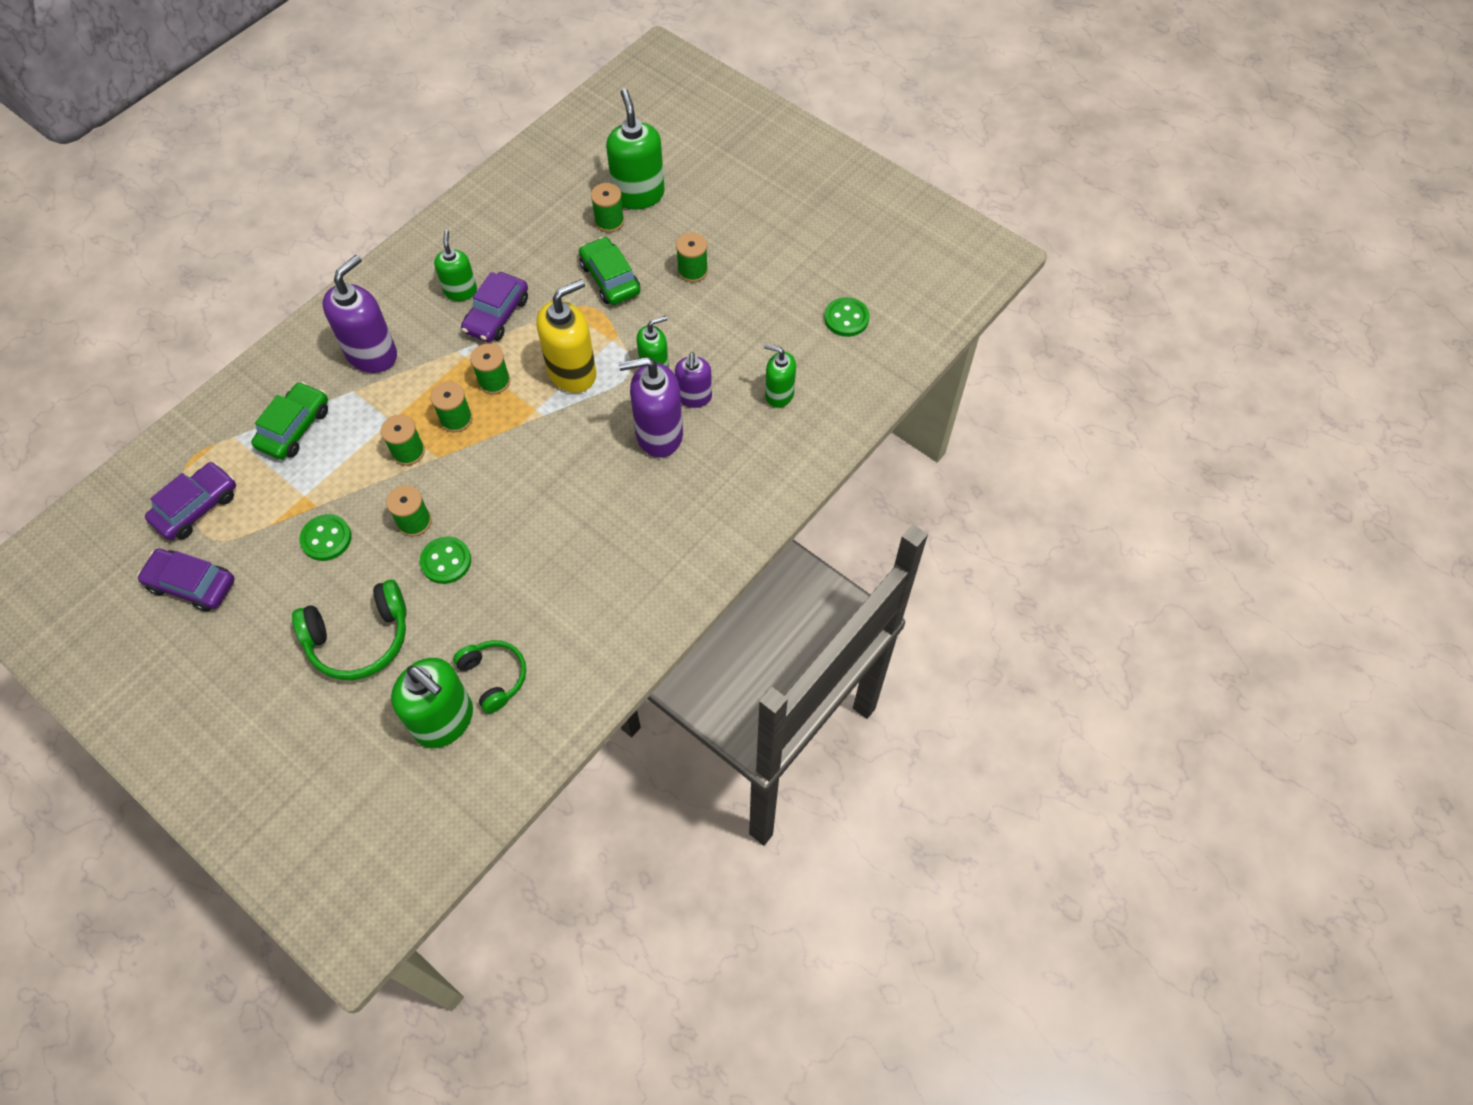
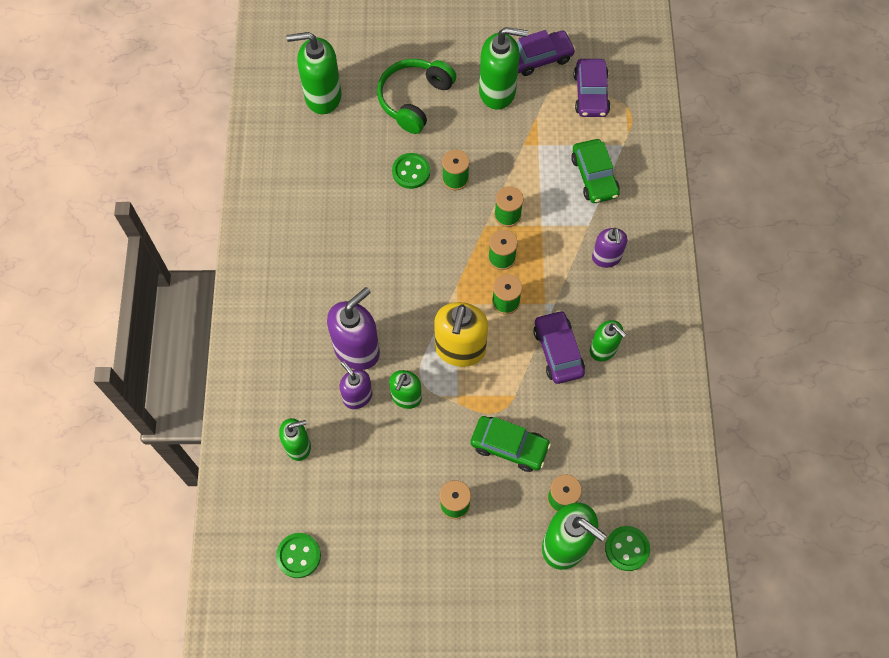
camera: 140 degrees right, 5 degrees up
(274, 580) = (497, 91): none -> green soap dispenser
(326, 539) = (495, 132): green button -> green button (627, 548)
(372, 354) = (606, 258): purple soap dispenser -> purple soap dispenser, size x0.61
(494, 677) = (317, 135): green headphones -> none

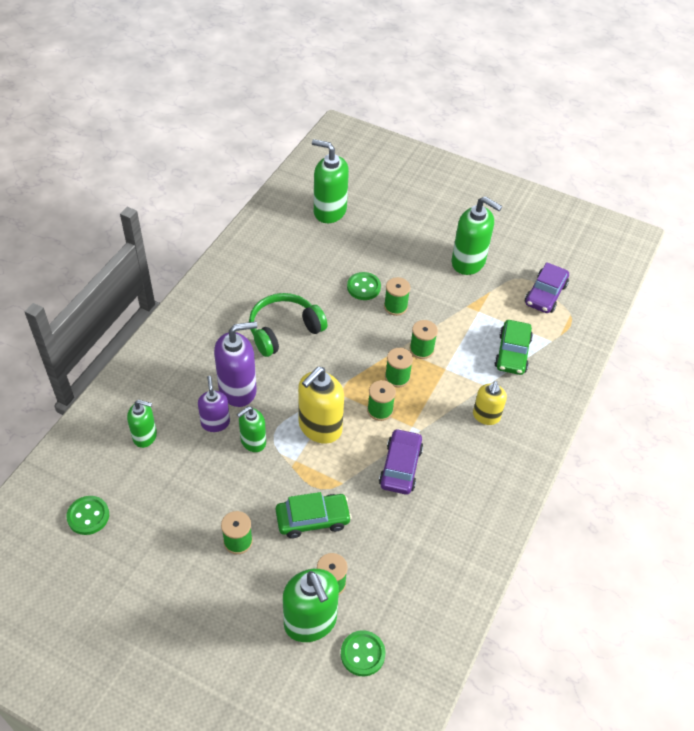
camera: 25 degrees right, 15 degrees down
(414, 99) = (398, 241): green headphones -> green headphones (284, 330)
(509, 446) = (313, 519): green car -> green car turned 60 degrees counterclockwise
(539, 58) = (517, 253): purple car -> none
(603, 349) = (441, 483): green soap dispenser -> none
(606, 258) = (486, 416): purple soap dispenser -> yellow soap dispenser

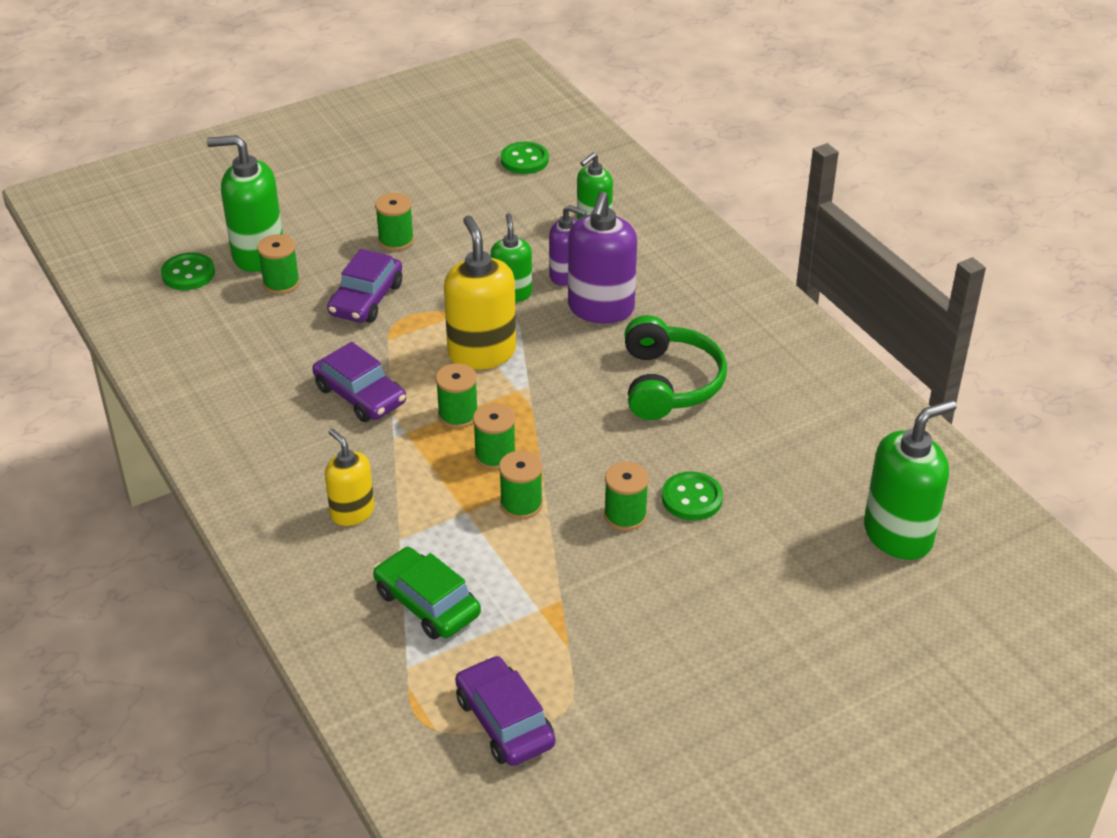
camera: 125 degrees right, 10 degrees down
(313, 519) = (366, 299): green car -> purple car
(468, 262) = (654, 656): green soap dispenser -> none

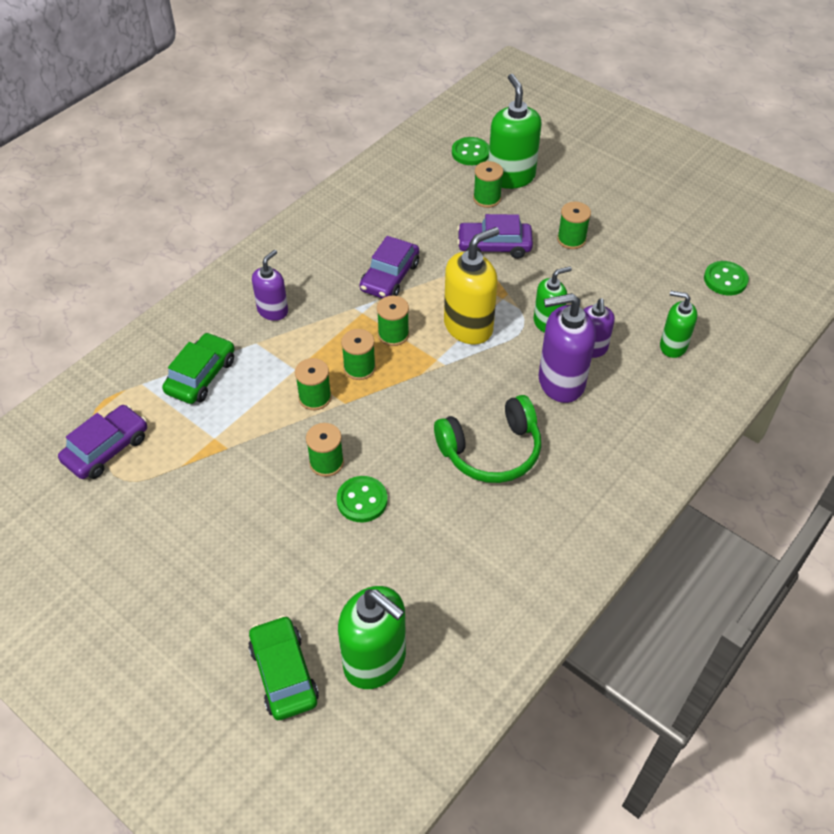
camera: 70 degrees right, 10 degrees up
(352, 512) = (273, 311): yellow soap dispenser -> purple soap dispenser
(893, 610) = (284, 673): none -> green car

